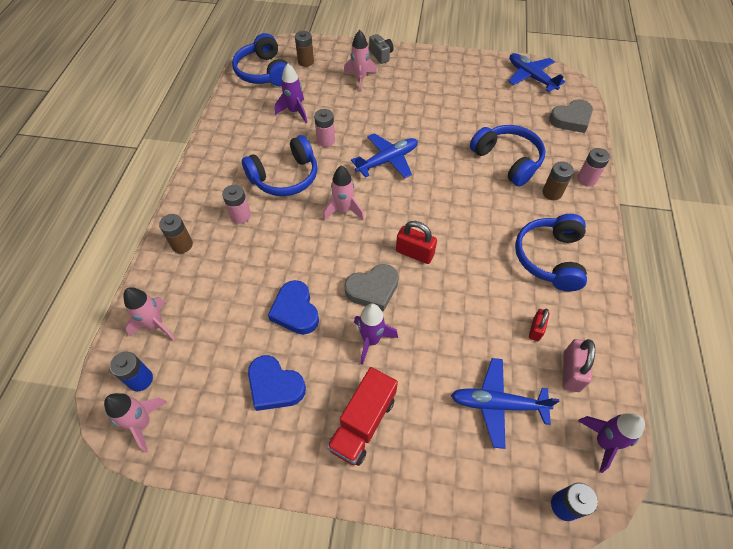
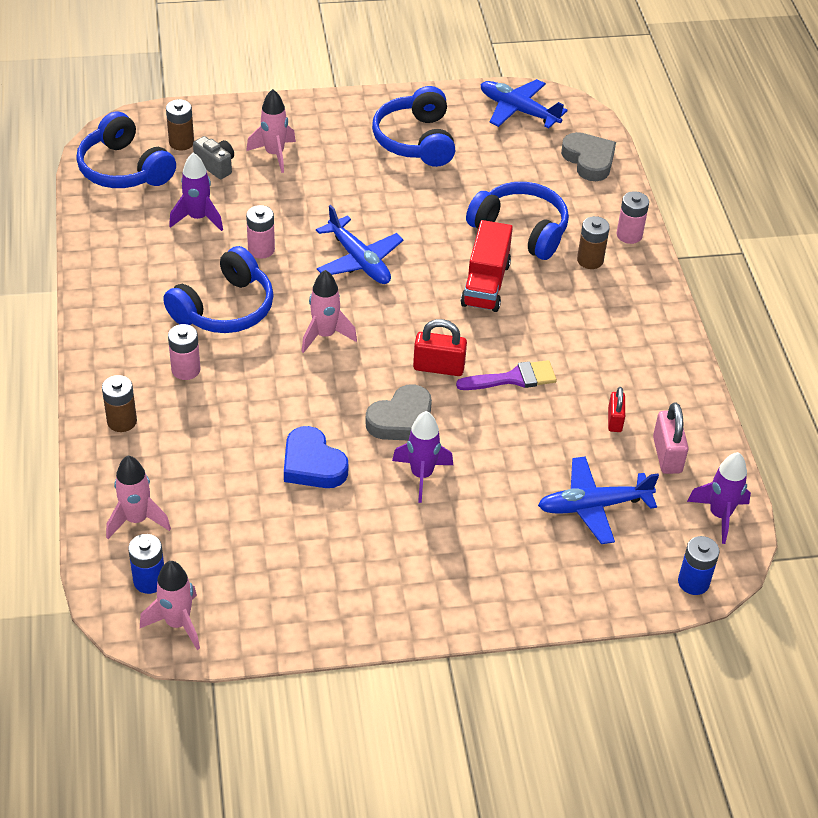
camera: 20 degrees left, 10 degrees down
(275, 386) = (323, 548): blue heart -> none
(363, 423) = (445, 560): red truck -> red truck (485, 284)
(381, 55) = (291, 114): grey camera -> grey camera (216, 166)
(387, 160) = (359, 260): blue plane -> blue plane turned 105 degrees clockwise
(467, 275) = (513, 378): none -> purple brush
(550, 258) = (609, 338): blue headphones -> blue headphones (416, 140)
(571, 119) = (589, 160): grey heart -> grey heart turned 75 degrees counterclockwise

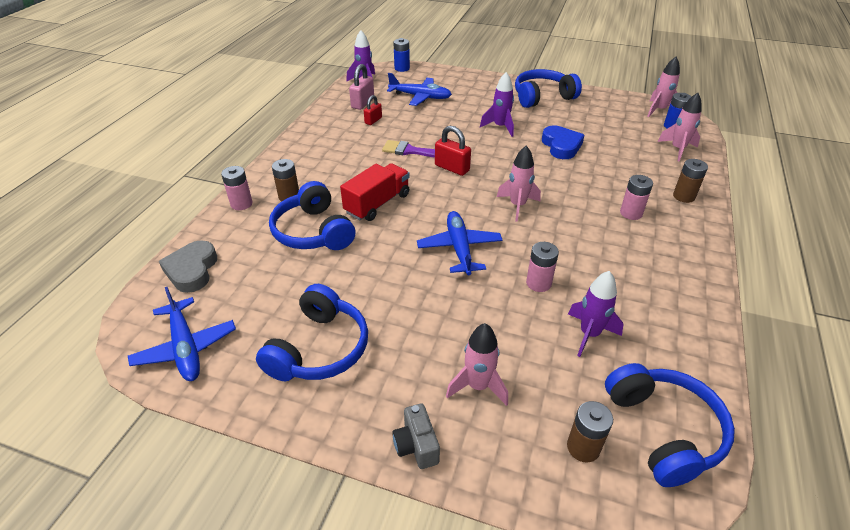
camera: 150 degrees left, 5 degrees down
(216, 166) = (550, 394): grey camera -> grey camera (416, 445)
(225, 308) = (588, 245): blue headphones -> blue headphones (542, 97)
(401, 420) = (495, 151): grey heart -> none

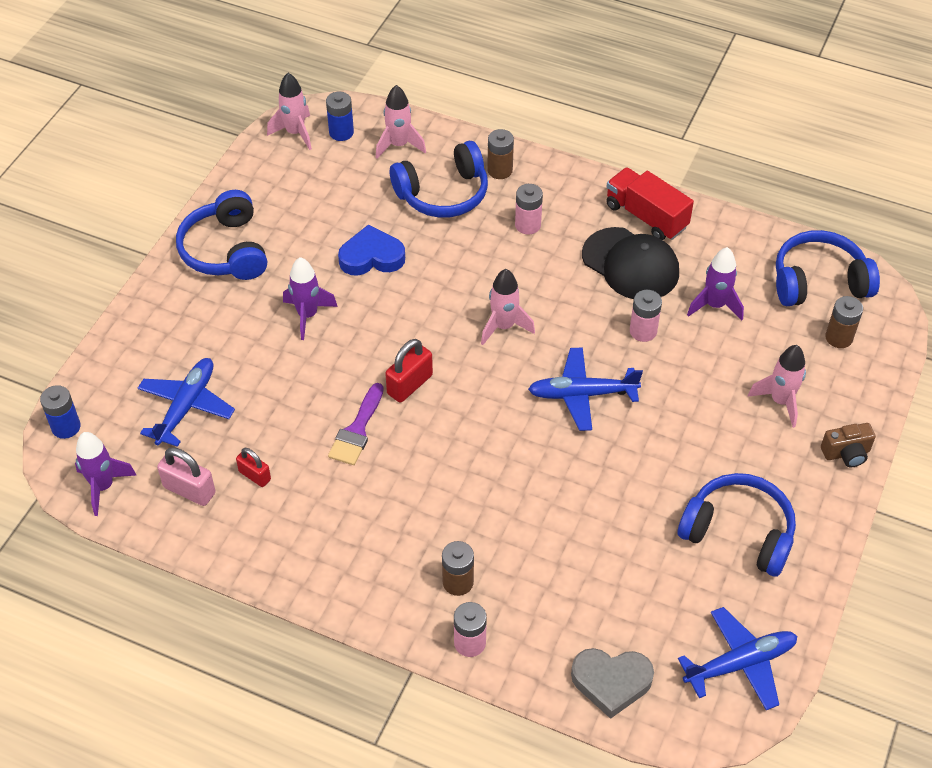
camera: 85 degrees left, 10 degrees up
(313, 231) = (540, 547): blue headphones -> blue headphones (443, 193)
(377, 204) = (485, 474): red truck -> red truck (646, 216)
(416, 445) = (846, 453): grey camera -> brown camera
(616, 274) = (630, 264): none -> black cap

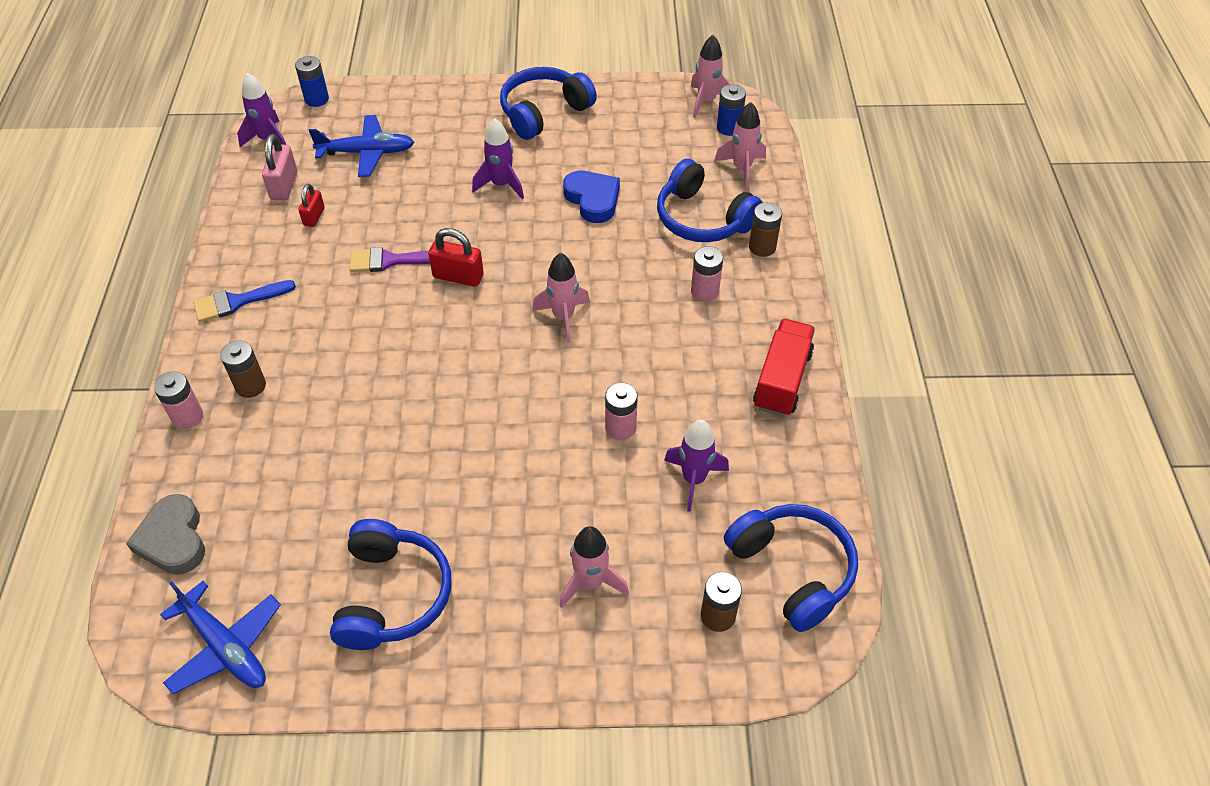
camera: 65 degrees right, 0 degrees up
(338, 569) = (237, 302): none -> blue brush
(582, 394) = (510, 405): blue plane -> none
(630, 264) = (705, 388): black cap -> none
(846, 453) = (547, 672): brown camera -> none

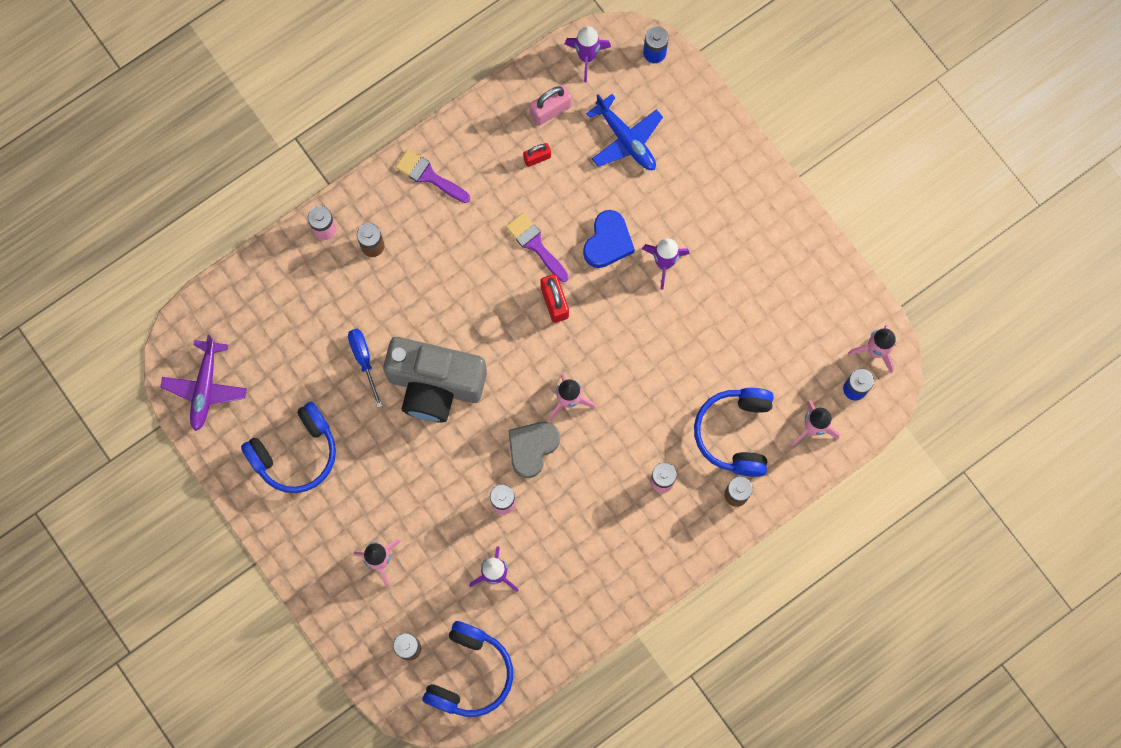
camera: 55 degrees right, 25 degrees up
(173, 539) = (244, 299): grey heart -> grey heart (532, 448)
(225, 646) = (205, 387): blue plane -> purple plane
(237, 302) = (428, 176): blue brush -> purple brush
(356, 464) = (364, 360): none -> blue screwdriver
(444, 416) = (435, 385): none -> grey camera
(544, 112) = (767, 234): blue headphones -> none
(593, 199) = (697, 340): blue heart -> blue heart (608, 242)
(782, 380) = (616, 582): red truck -> none

